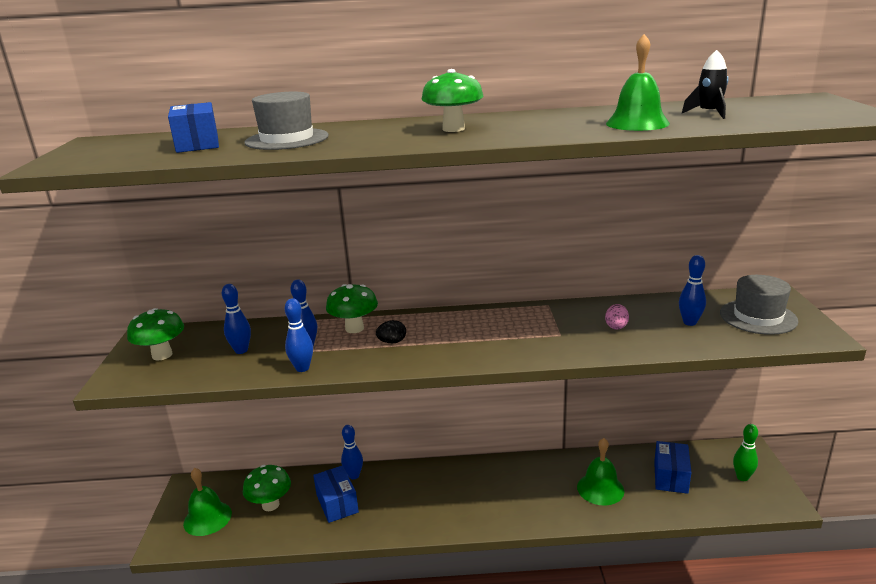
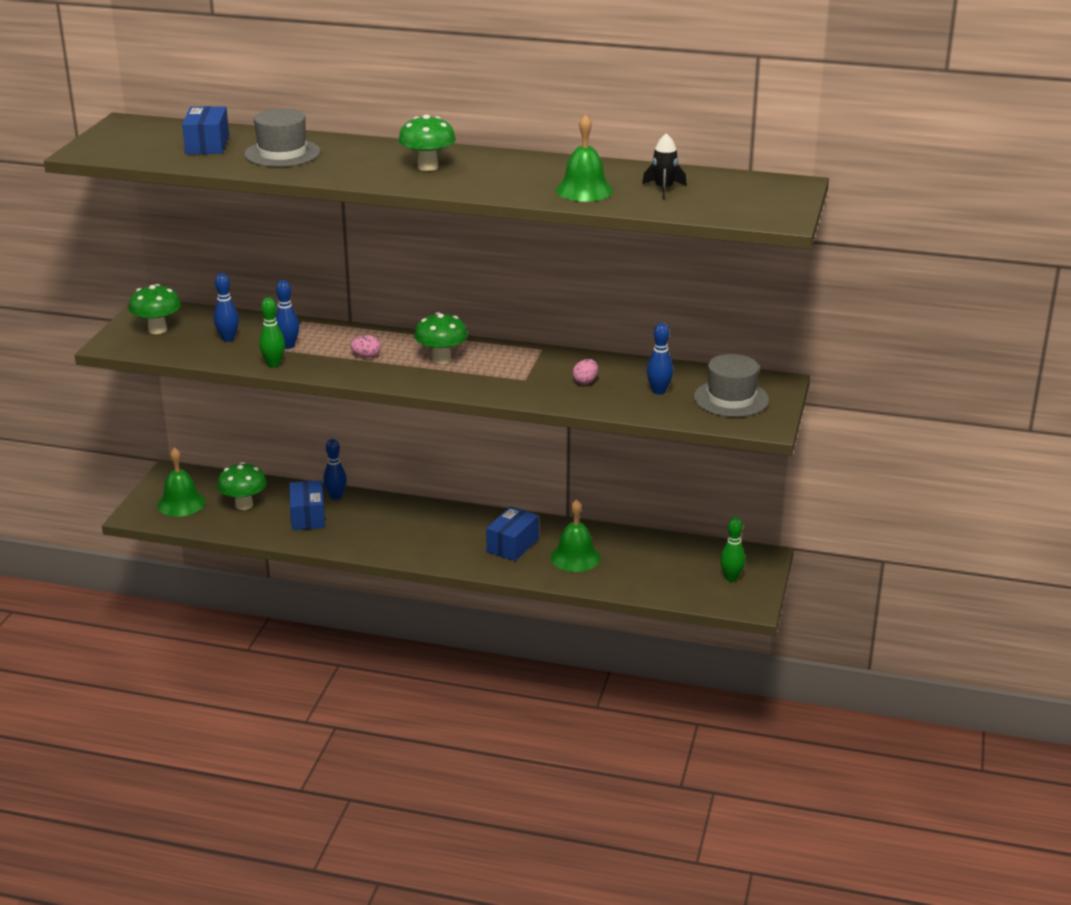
camera: 15 degrees right, 5 degrees up
(302, 368) = (274, 364): blue bowling pin -> green bowling pin
(354, 328) = (340, 337): green mushroom -> green mushroom (441, 359)
(392, 342) = (366, 356): black egg -> pink egg
(670, 477) = (656, 562): blue box -> blue box (512, 545)

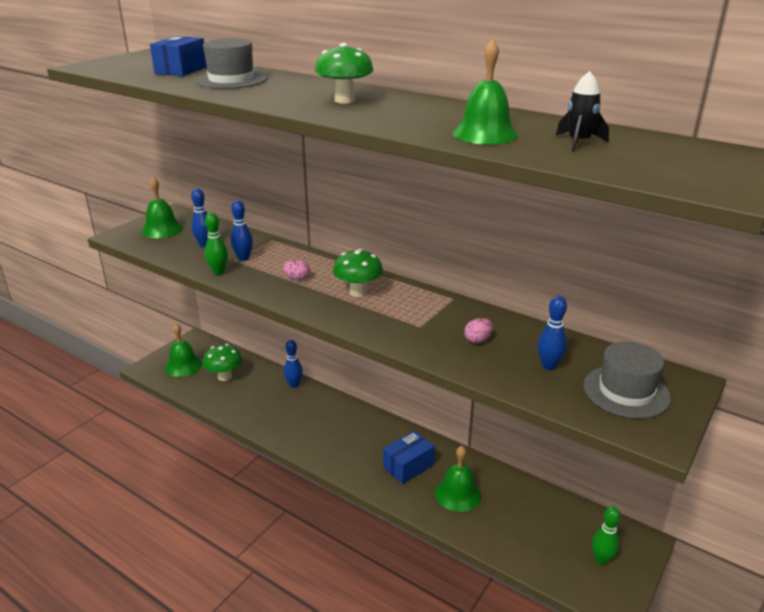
camera: 20 degrees right, 0 degrees up
(157, 330) = (162, 229): green mushroom -> green bell
(308, 516) = (263, 398): blue box -> none

